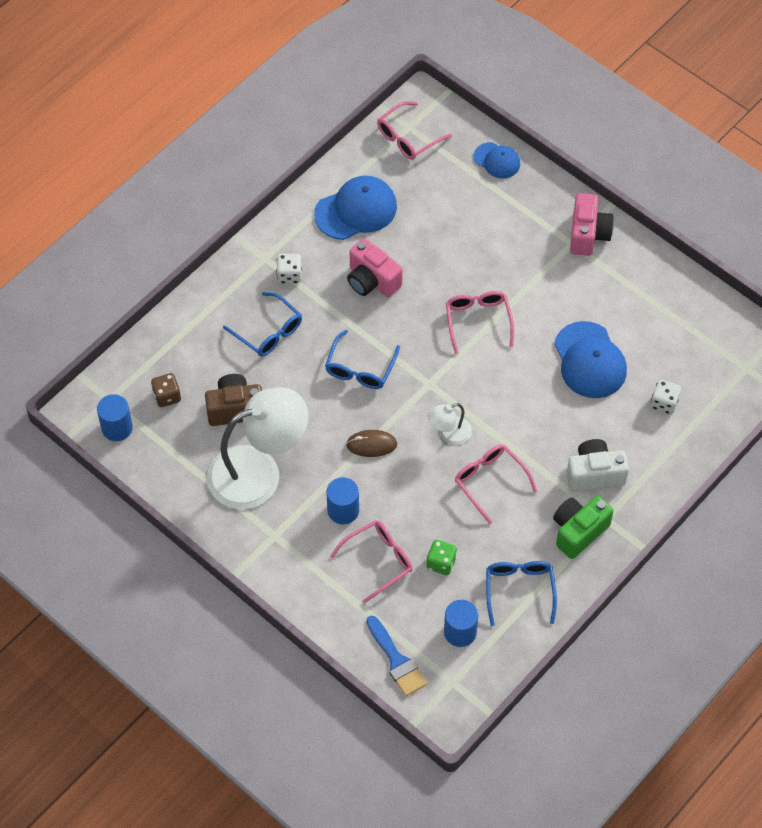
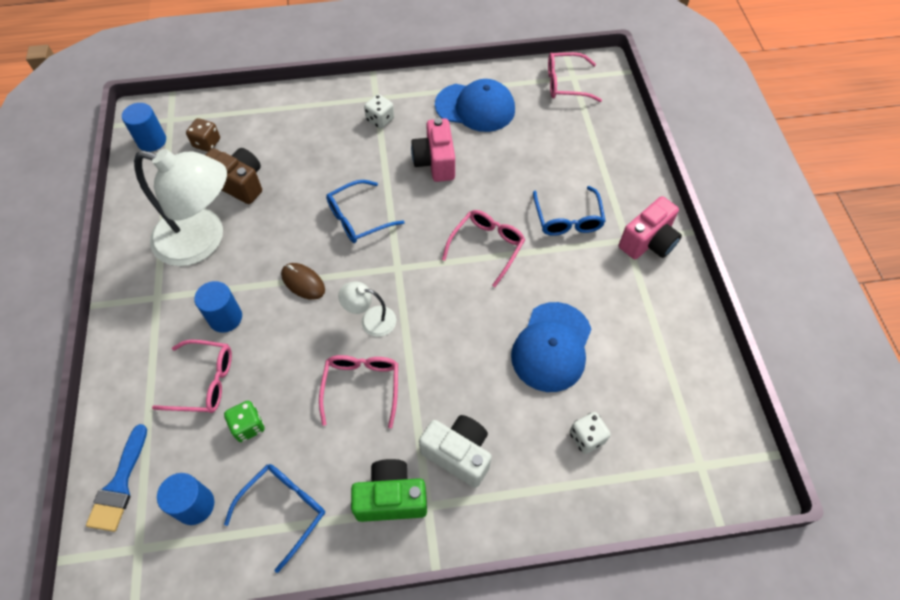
camera: 40 degrees right, 0 degrees up
(268, 332) = (323, 147): blue glasses -> blue glasses (568, 219)
(497, 160) = (621, 139): blue cap -> none

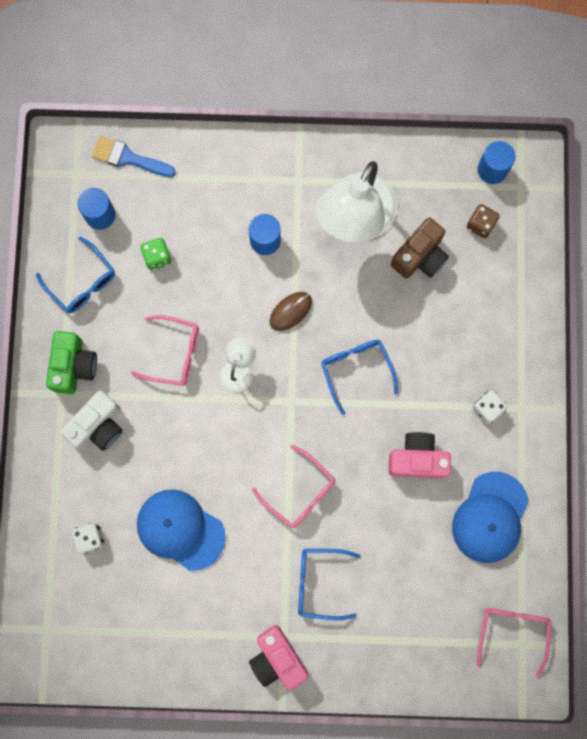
camera: 100 degrees right, 20 degrees up
(204, 382) = (205, 222): pink glasses -> none

